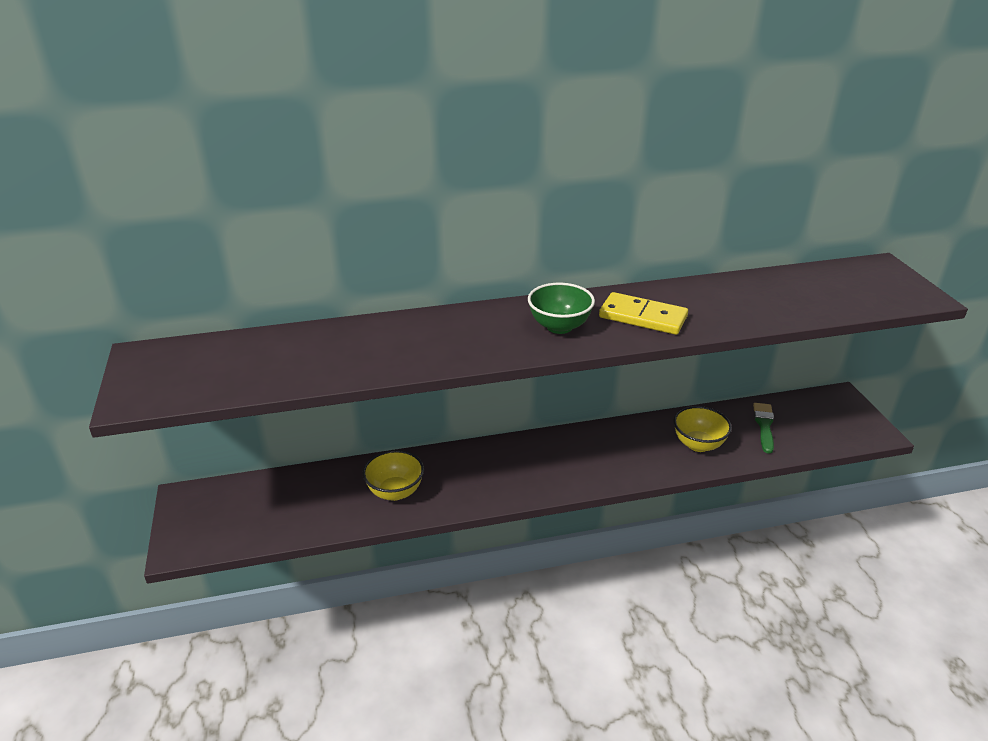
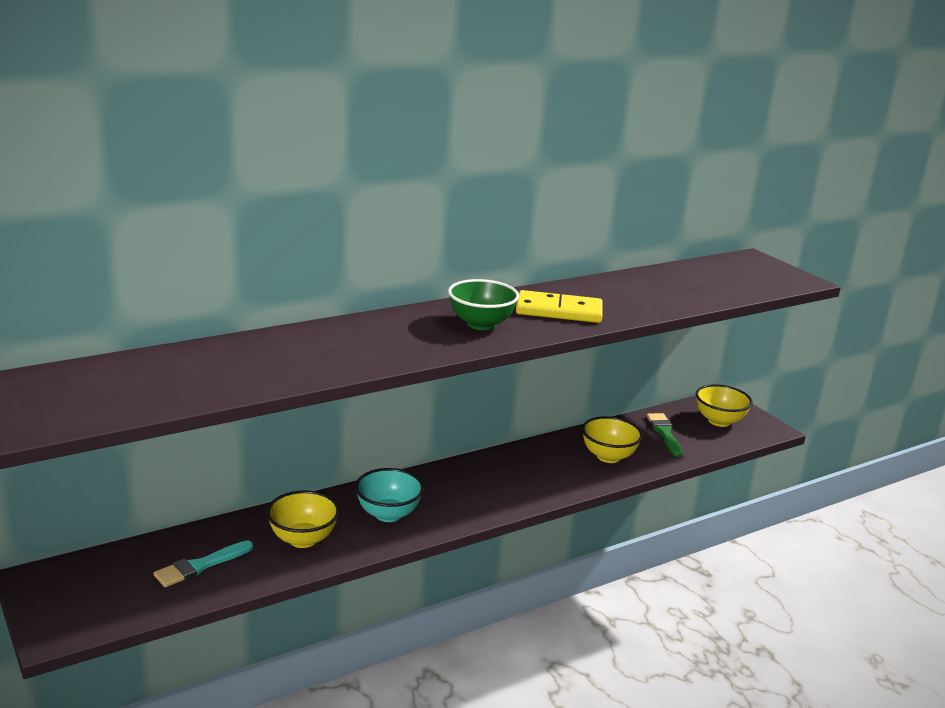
camera: 20 degrees left, 10 degrees down
(306, 505) = (200, 566): none -> turquoise brush
(475, 477) = (388, 514): none -> turquoise bowl
(826, 419) = (719, 421): none -> yellow bowl

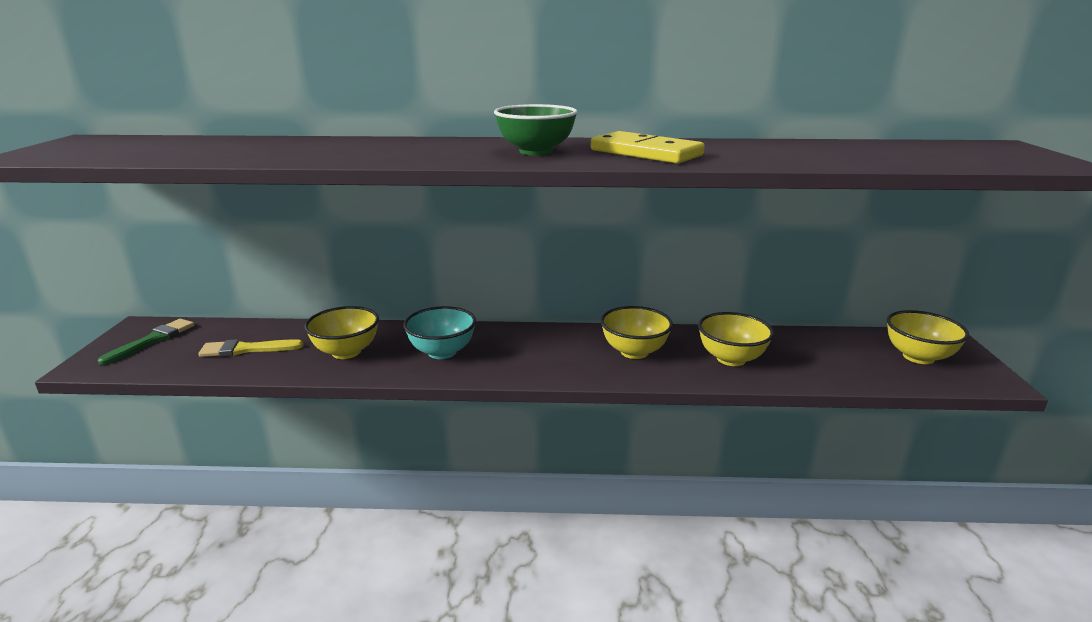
camera: 35 degrees right, 0 degrees up
(200, 566) = (246, 349): turquoise brush -> yellow brush
(537, 470) = (634, 352): none -> yellow bowl
(664, 433) = (828, 353): green brush -> green brush (152, 340)

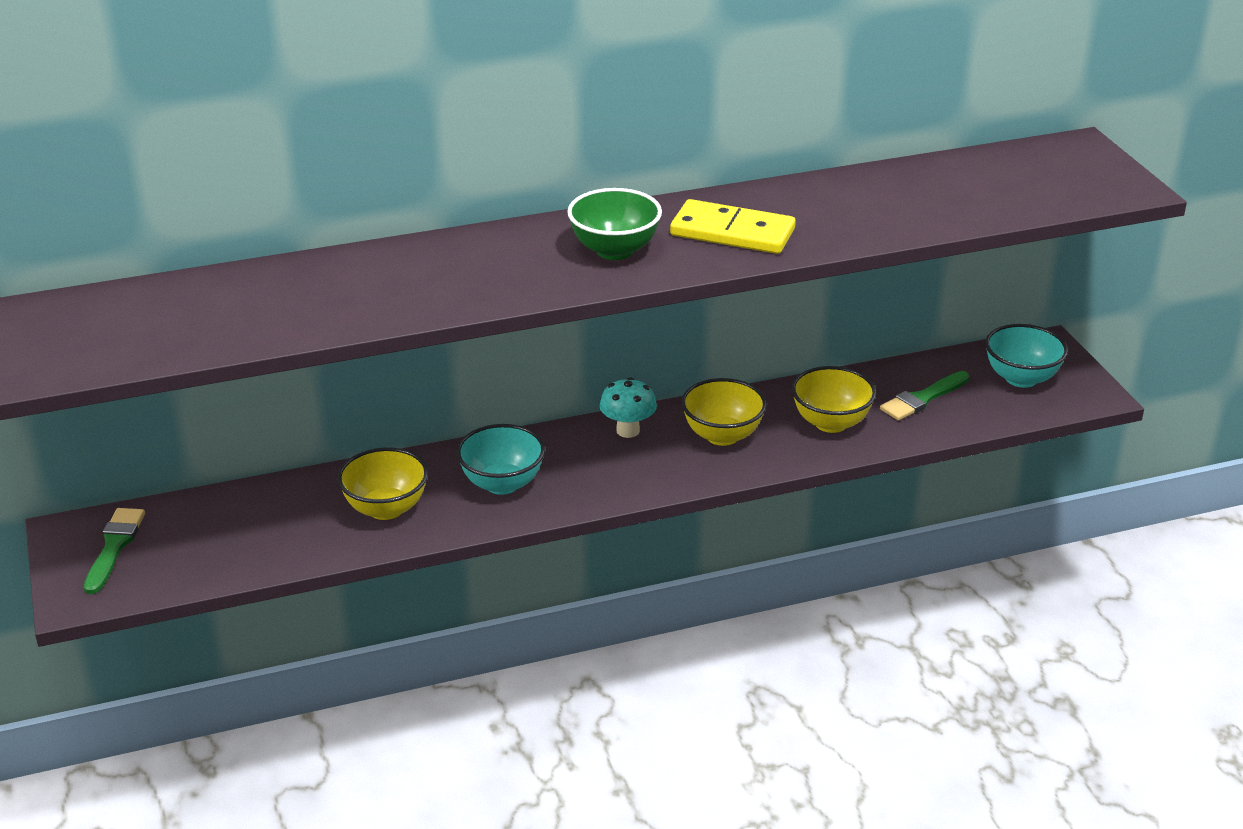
camera: 20 degrees left, 10 degrees up
(246, 349) = (255, 532): yellow brush -> none
(562, 336) = (628, 431): none -> turquoise mushroom
(820, 356) = (923, 398): none -> green brush
(918, 357) = (1021, 378): yellow bowl -> turquoise bowl

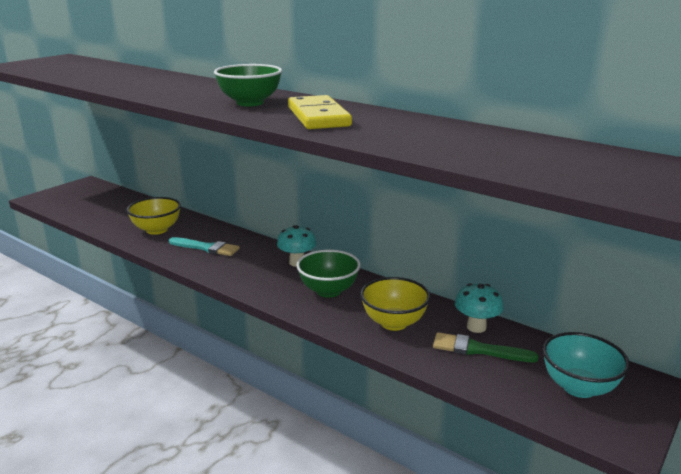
camera: 55 degrees right, 10 degrees down
(114, 547) = (81, 193): green brush -> none
(502, 484) = (206, 248): turquoise bowl -> turquoise brush
(722, 435) = (328, 291): yellow bowl -> green bowl
(886, 381) = (476, 327): none -> turquoise mushroom

